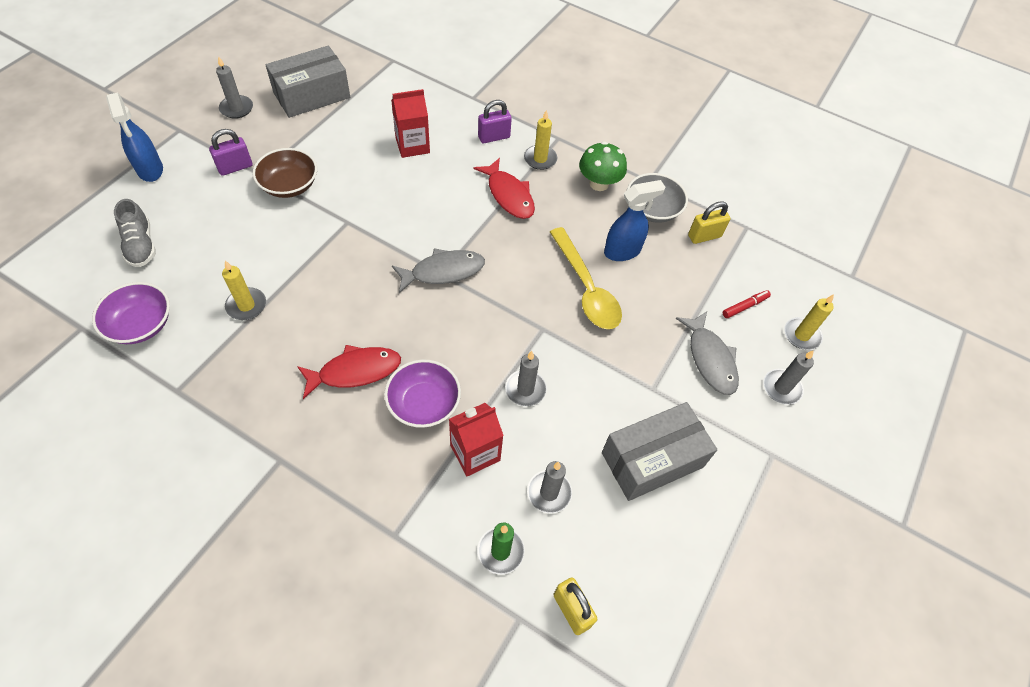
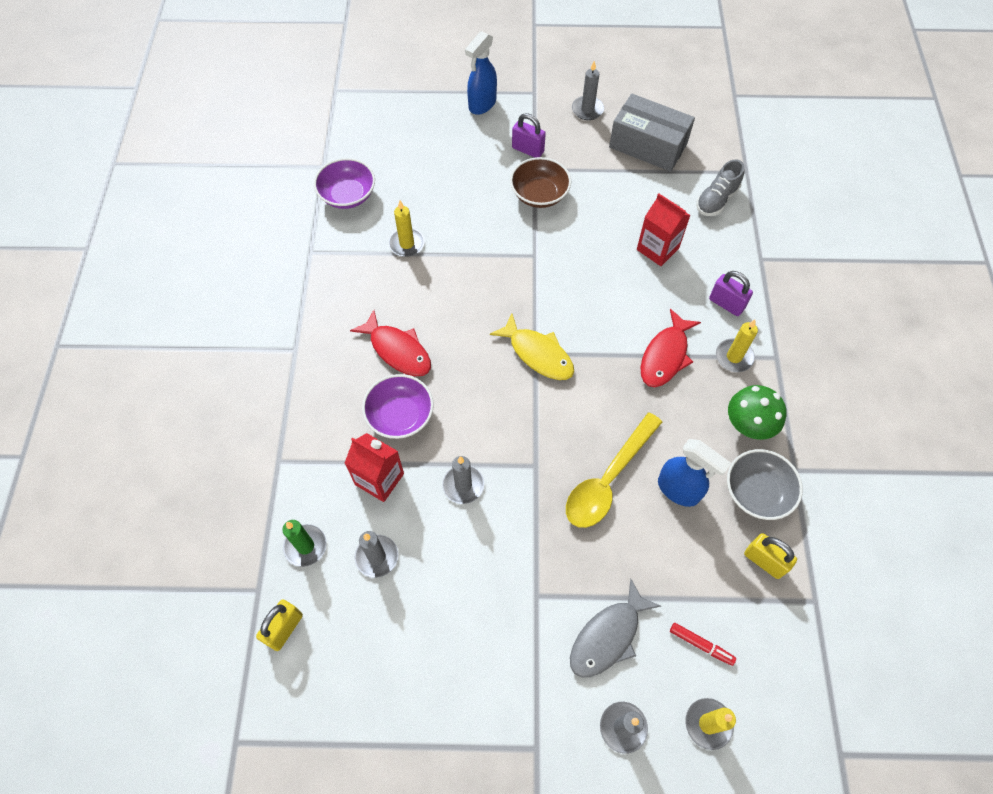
camera: 65 degrees right, 5 degrees up
(141, 245) = (412, 148): grey shoe -> grey shoe (716, 200)
(443, 271) = (538, 354): grey fish -> yellow fish
(652, 460) = (460, 630): grey box -> none

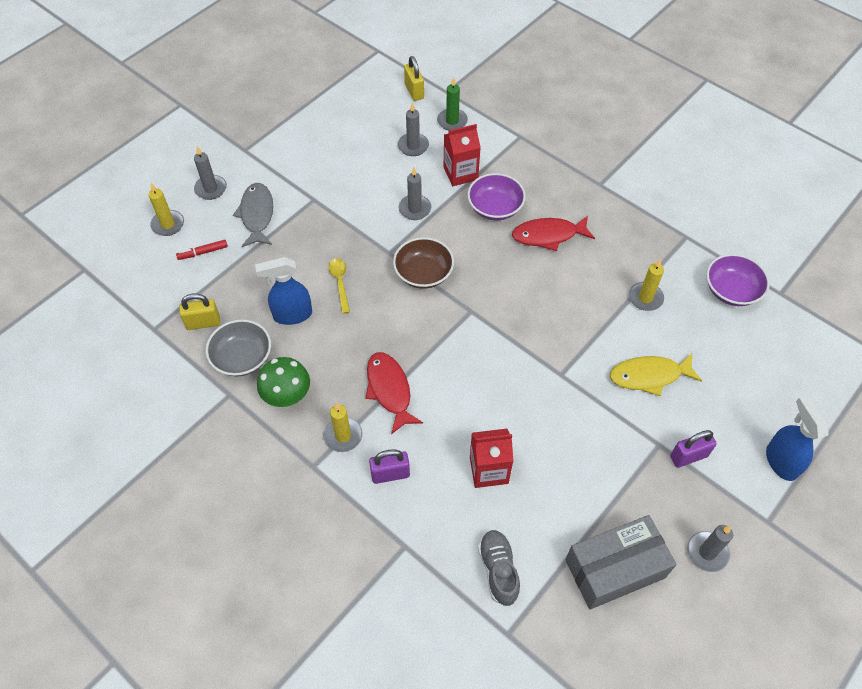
camera: 130 degrees right, 5 degrees down
(538, 354) = (469, 312): yellow fish -> yellow fish (649, 376)
(539, 194) = (625, 426): brown bowl -> brown bowl (423, 273)
(608, 479) = (340, 283): yellow spoon -> yellow spoon, size x0.53

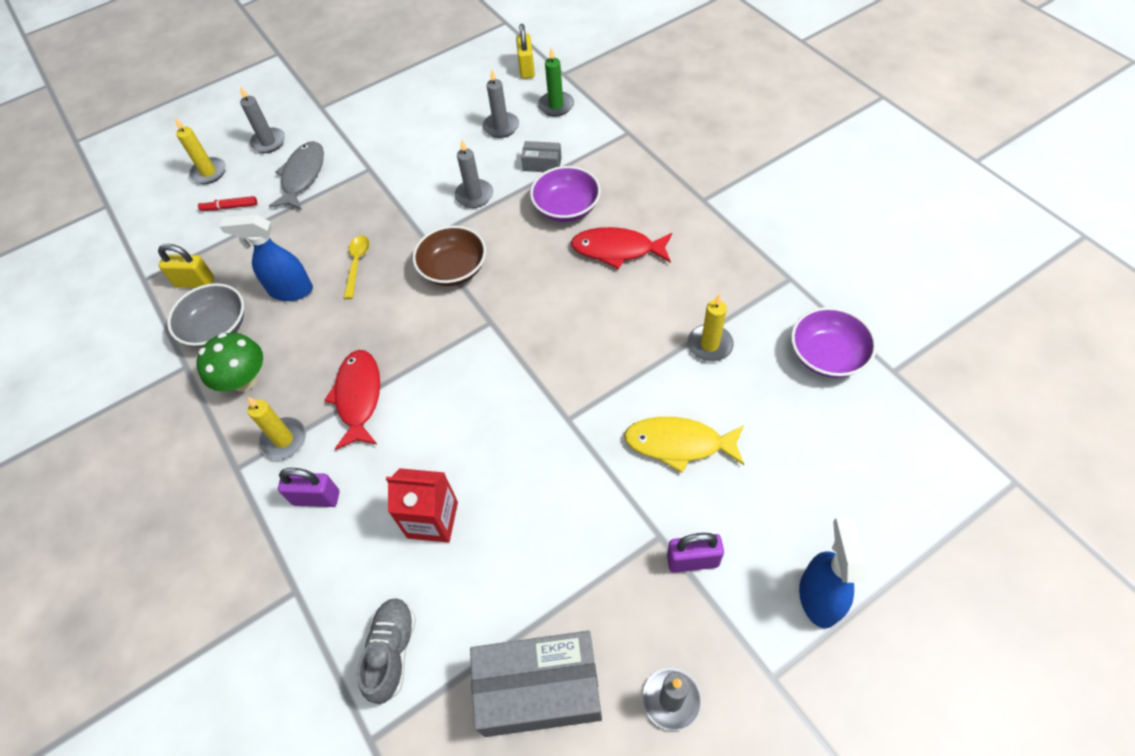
camera: 20 degrees right, 0 degrees up
(460, 173) = (542, 164): red carton -> grey box

